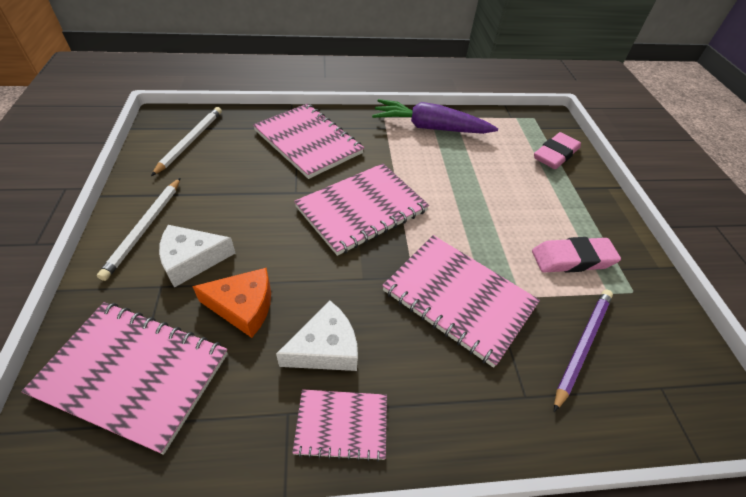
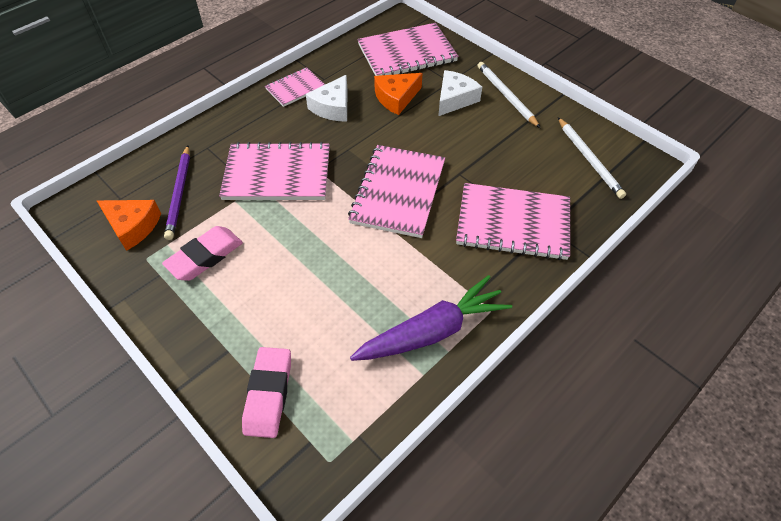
camera: 145 degrees right, 5 degrees up
(646, 336) = (133, 226): none -> orange cheese

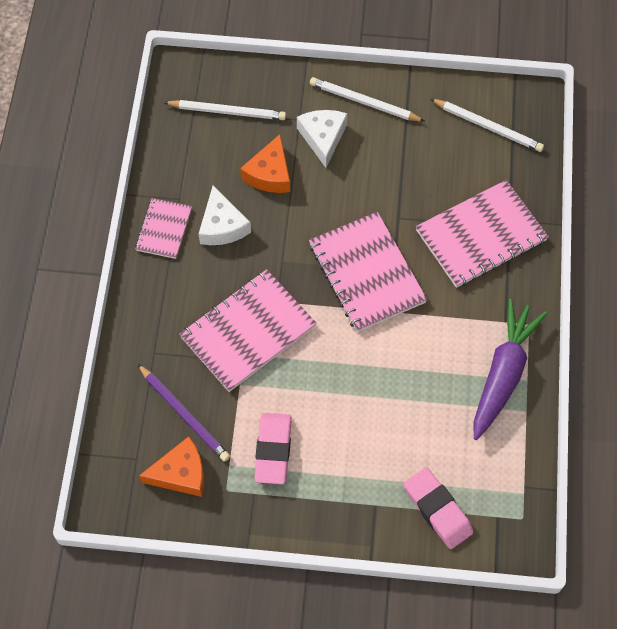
camera: 40 degrees left, 10 degrees up
(407, 53) = (227, 111): pink notebook -> white pencil

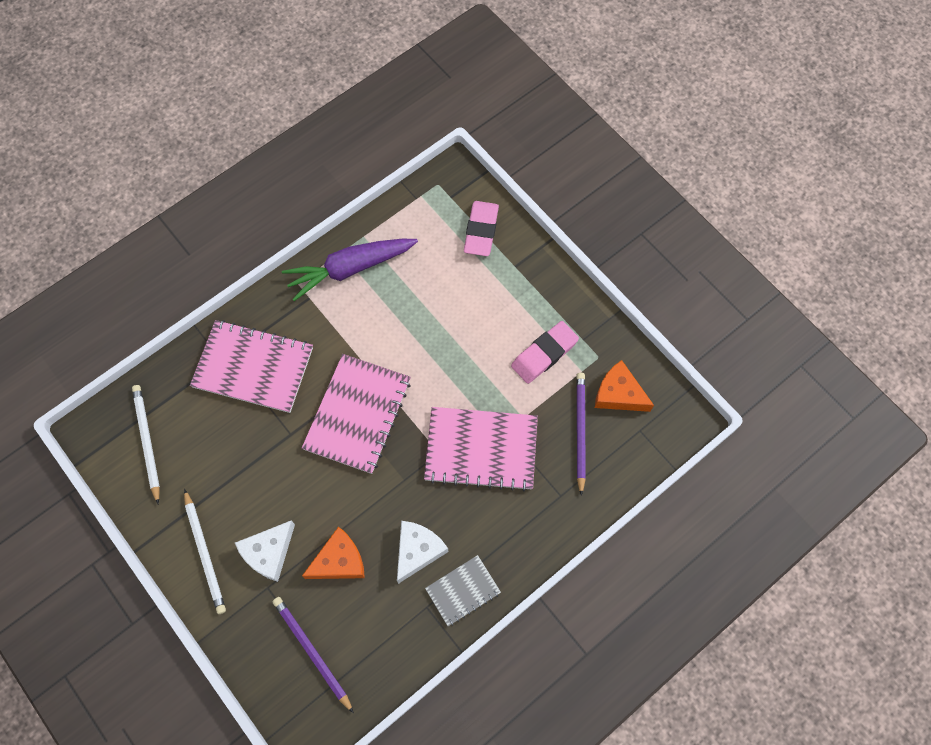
camera: 135 degrees left, 5 degrees up
(164, 229) = (463, 591): pink notebook -> grey notebook
(227, 111) = (312, 652): white pencil -> purple pencil

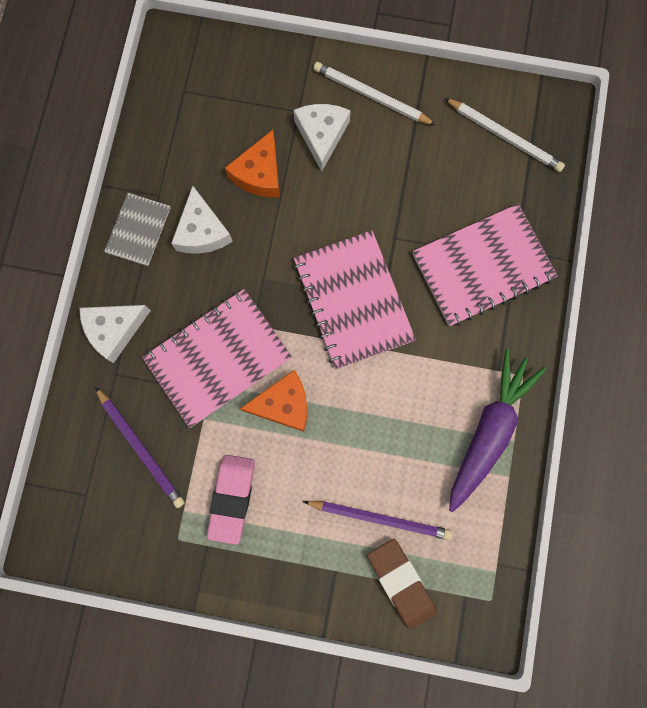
camera: 140 degrees right, 10 degrees up
(312, 652) = (220, 95): purple pencil -> purple pencil (380, 518)
(481, 231) = (401, 582): pink eraser -> brown eraser
(538, 528) = (114, 330): none -> white cheese
(618, 394) = (131, 516): orange cheese -> orange cheese (283, 404)

